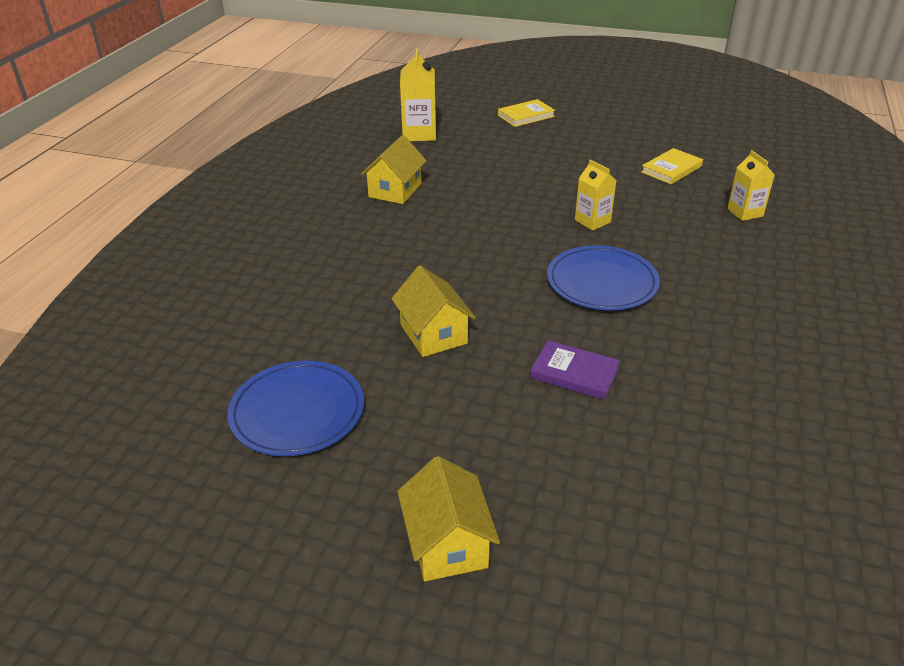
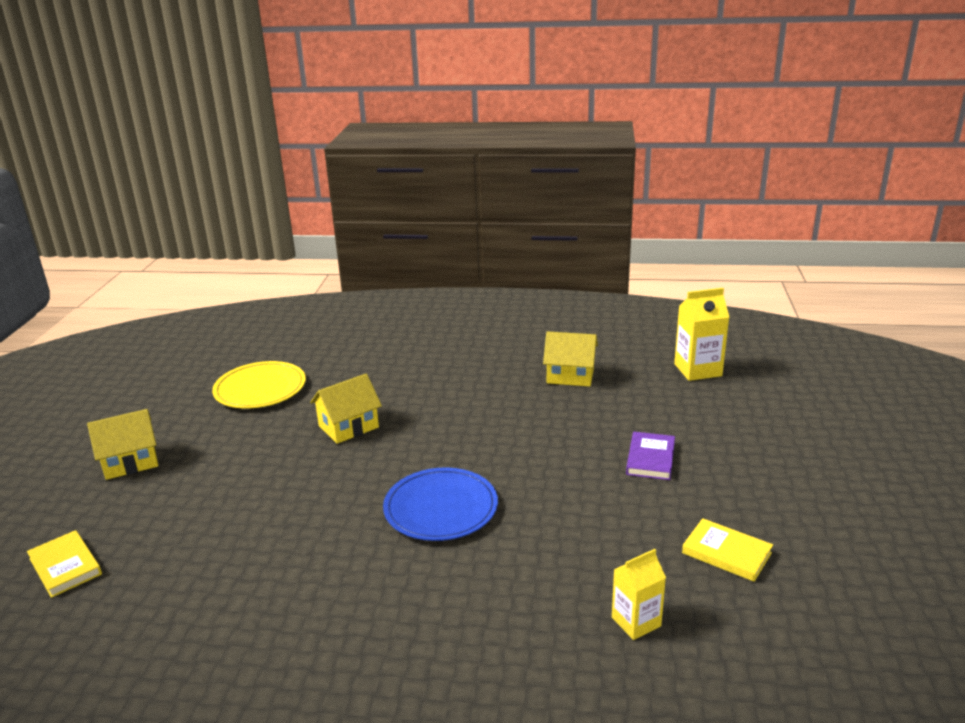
camera: 80 degrees right, 10 degrees down
(297, 412) = (260, 389): blue plate -> yellow plate
(526, 116) = (800, 428): yellow book -> yellow book (65, 566)
(574, 373) = (298, 500): purple book -> purple book (650, 458)
(592, 221) = (560, 495): yellow carton -> none

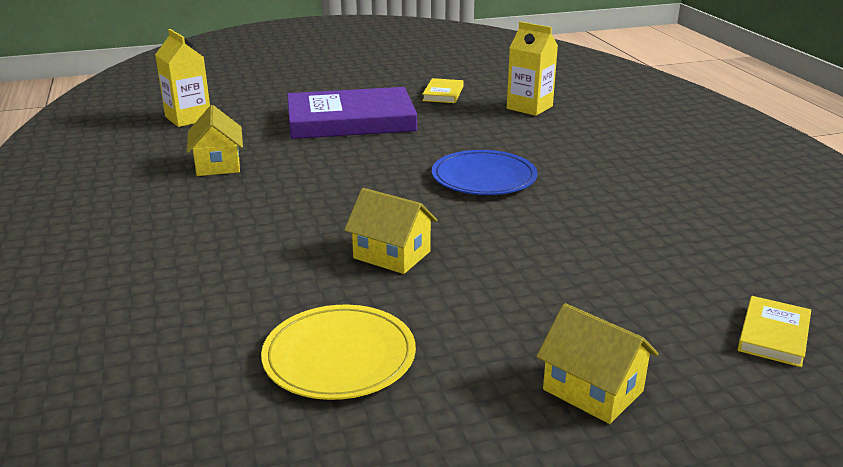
camera: 115 degrees left, 0 degrees up
(636, 622) = (529, 107): yellow carton -> yellow carton, size x1.53
(650, 458) = (350, 120): purple book -> purple book, size x2.27

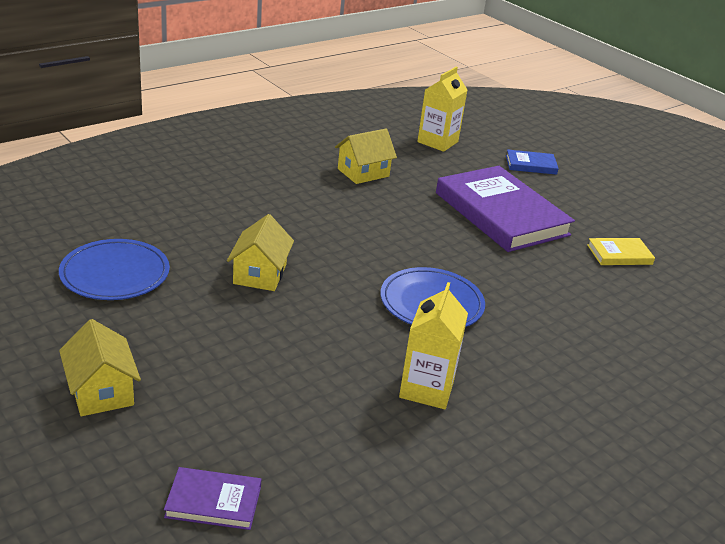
camera: 65 degrees right, 5 degrees up
(273, 91) = (531, 165): none -> blue book
(339, 356) = (115, 274): yellow plate -> blue plate
(529, 107) = (637, 315): yellow carton -> yellow carton (426, 389)
(593, 390) = (101, 391): yellow house -> yellow house turned 45 degrees counterclockwise
(773, 335) = (213, 501): yellow book -> purple book

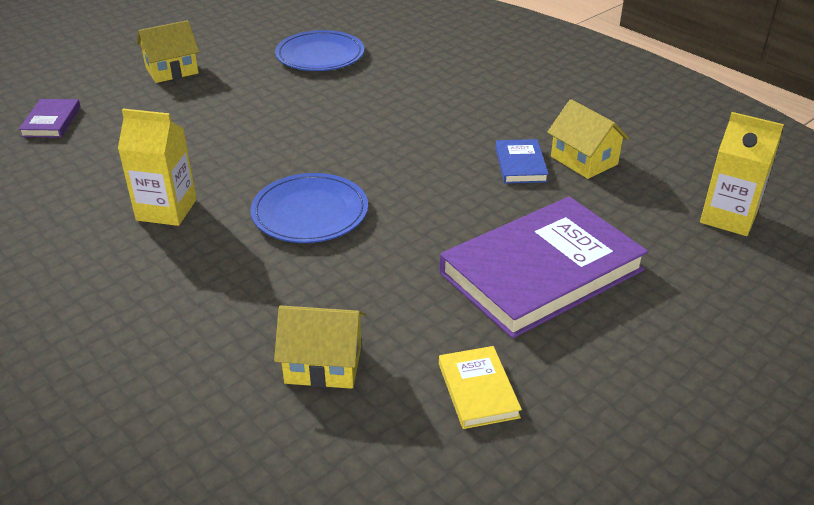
camera: 90 degrees right, 5 degrees up
(260, 274) = (338, 114): yellow house -> yellow house (323, 364)
(531, 165) = (728, 311): blue book -> blue book (520, 164)

